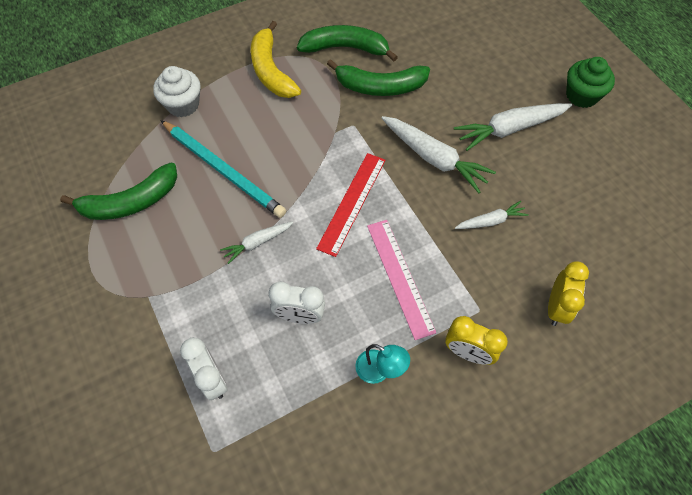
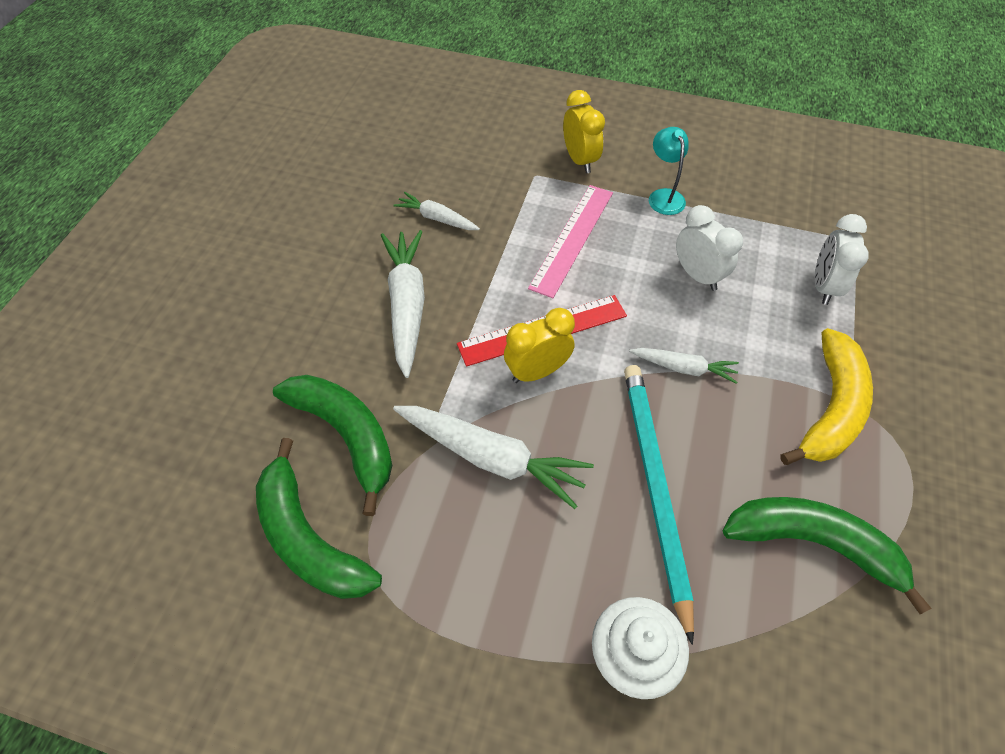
camera: 135 degrees left, 5 degrees down
(271, 70) = (447, 598): yellow banana -> yellow banana (831, 408)
(509, 129) = (297, 272): white carrot -> white carrot (491, 457)
(556, 307) = (476, 137): yellow clock -> yellow clock (537, 371)
(581, 95) = (182, 245): green cupcake -> none

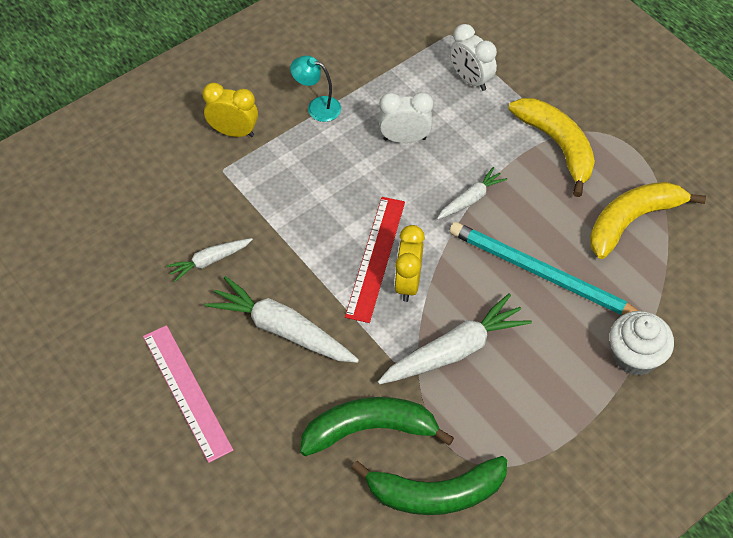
camera: 55 degrees left, 0 degrees up
(572, 239) = (308, 188): pink ruler -> pink ruler (187, 392)
(813, 543) = (632, 221): green banana -> yellow banana

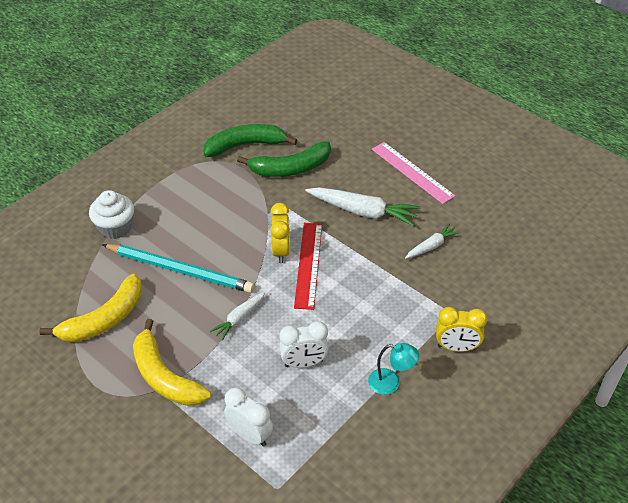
camera: 170 degrees right, 10 degrees down
(454, 350) = (241, 215): white carrot -> none

